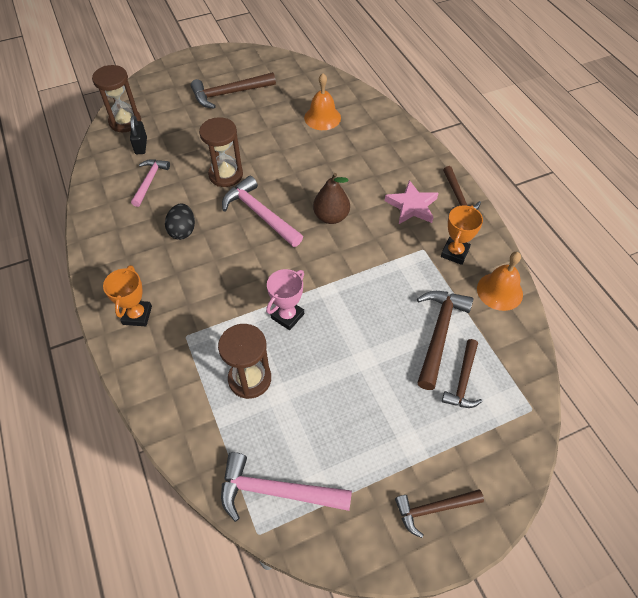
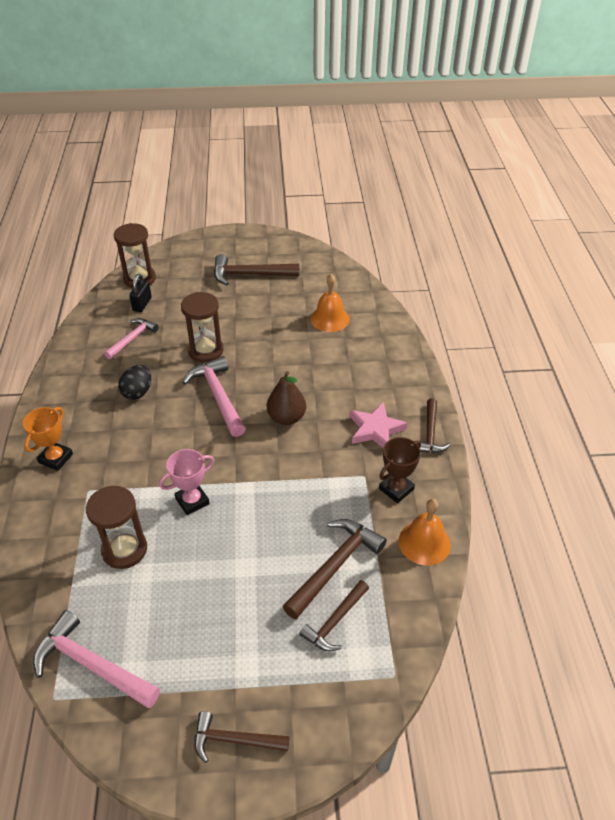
camera: 20 degrees right, 10 degrees down
(454, 253) = (396, 489): orange trophy -> brown trophy

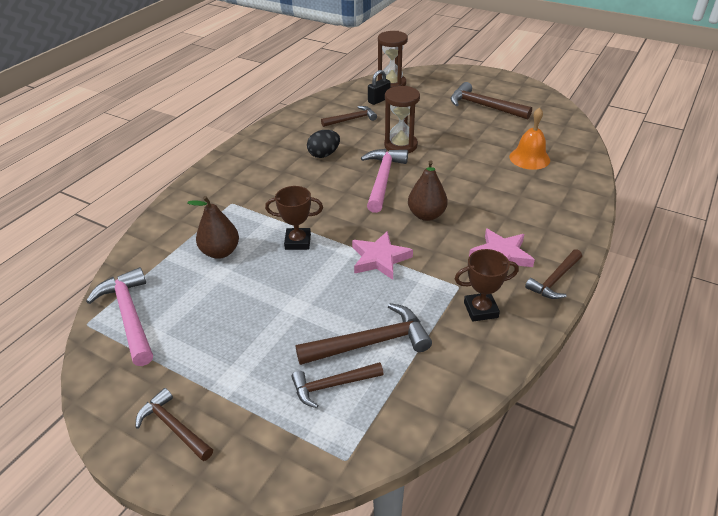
camera: 35 degrees right, 5 degrees down
(56, 458) = (229, 174): orange trophy -> none
(124, 550) = (220, 252): brown hourglass -> brown pear
(132, 339) = (351, 119): pink hammer -> brown hammer
(192, 501) = (298, 242): pink trophy -> brown trophy
(280, 482) = (380, 259): none -> pink star
(424, 542) = (471, 365): orange bell -> none

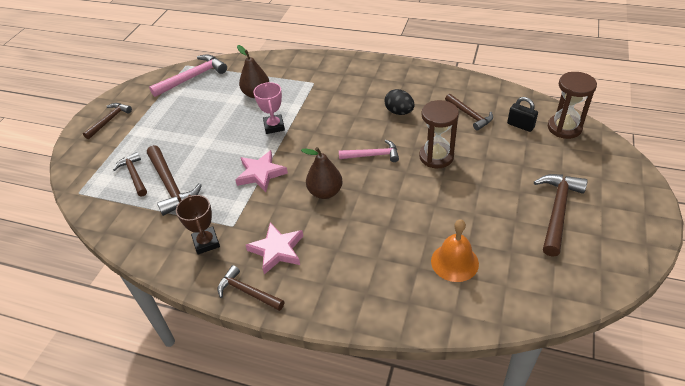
camera: 80 degrees right, 5 degrees up
(298, 242) = (274, 126): brown trophy -> pink trophy
(383, 179) = (372, 155): pink hammer -> pink hammer, size x0.65

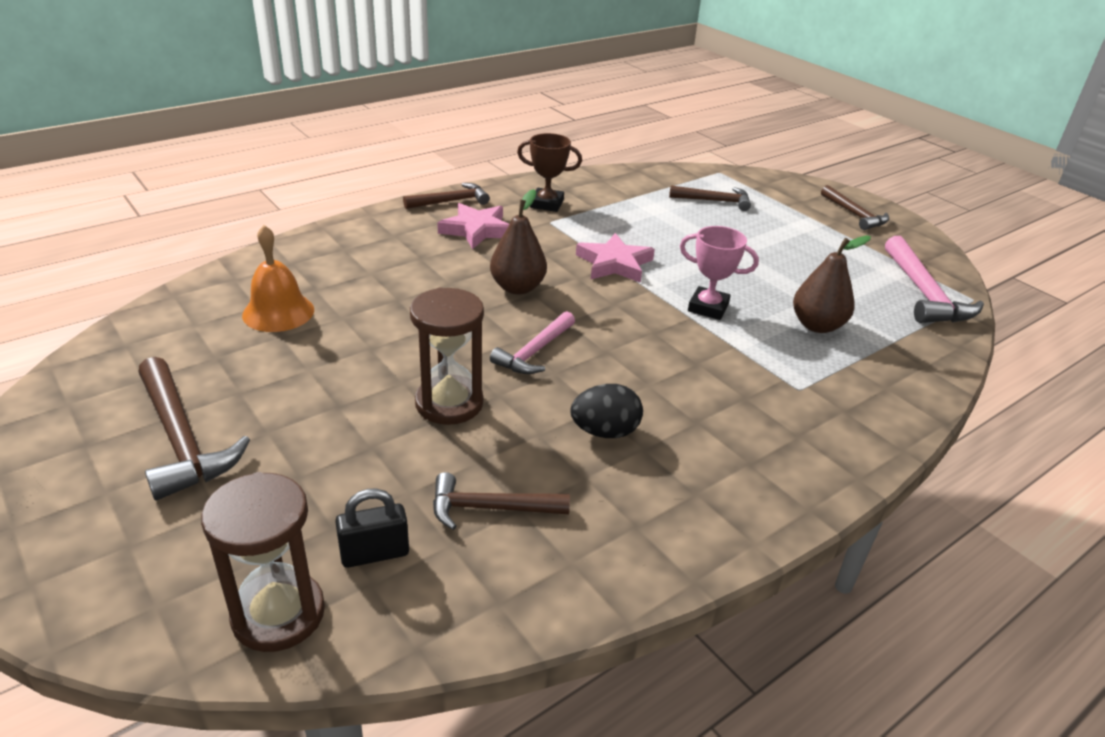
camera: 120 degrees right, 10 degrees down
(170, 185) = (667, 212): brown hammer -> none

